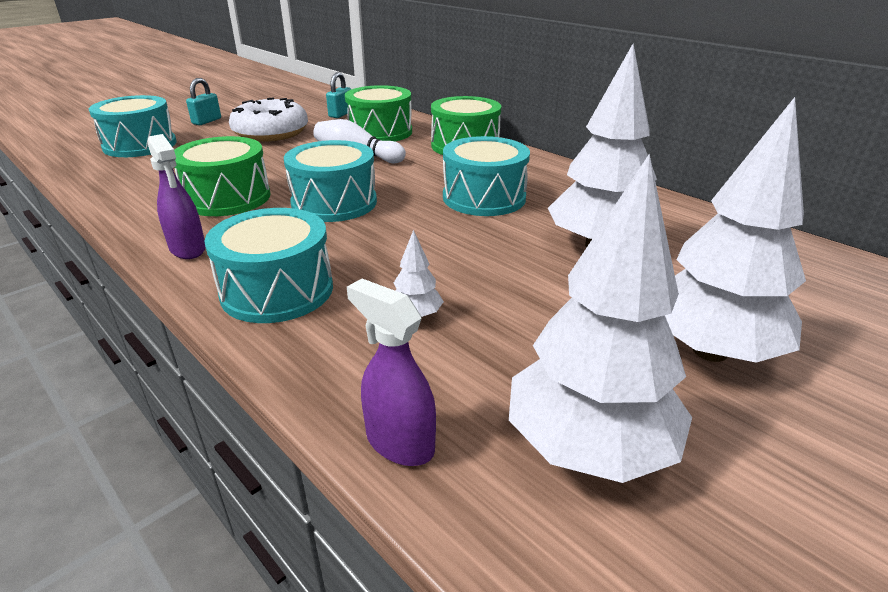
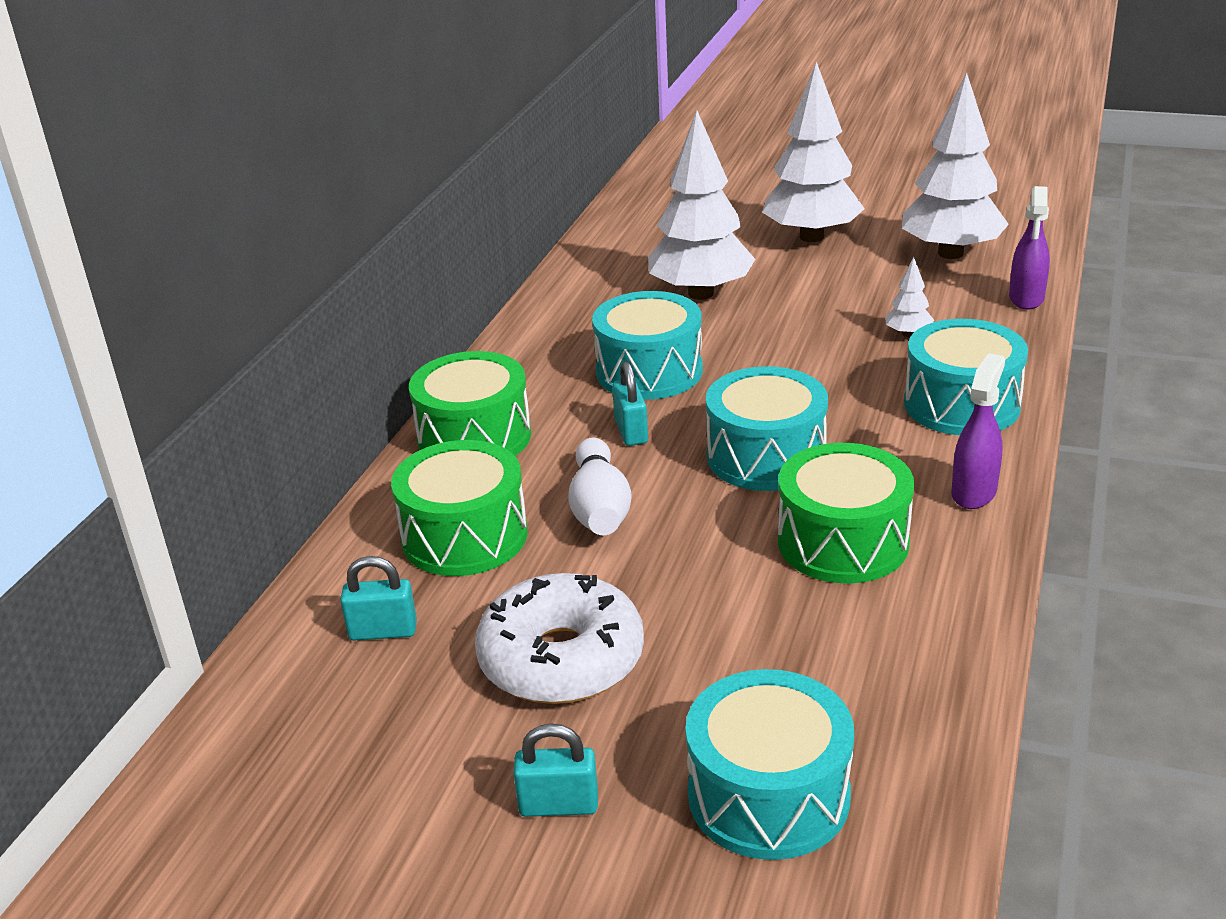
camera: 115 degrees left, 0 degrees up
(417, 177) = (631, 431): none -> turquoise padlock

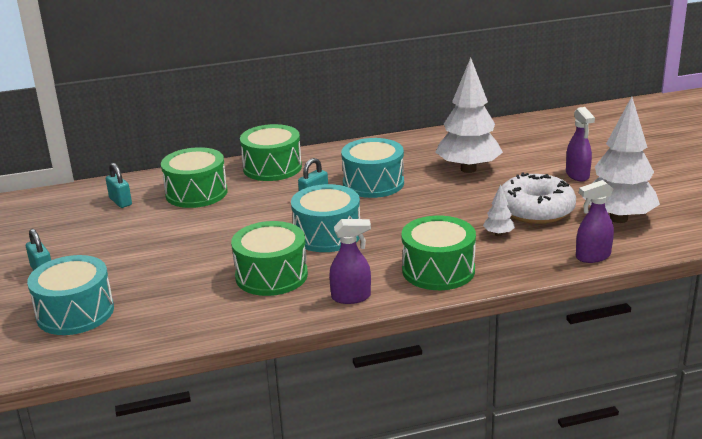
camera: 55 degrees right, 5 degrees down
(561, 659) = (130, 241): white donut -> white donut (535, 210)
(599, 508) = (244, 212): white bowling pin -> none
(811, 237) = (577, 175): white tree -> purple spray bottle
(961, 405) = (438, 270): turquoise drum -> green drum

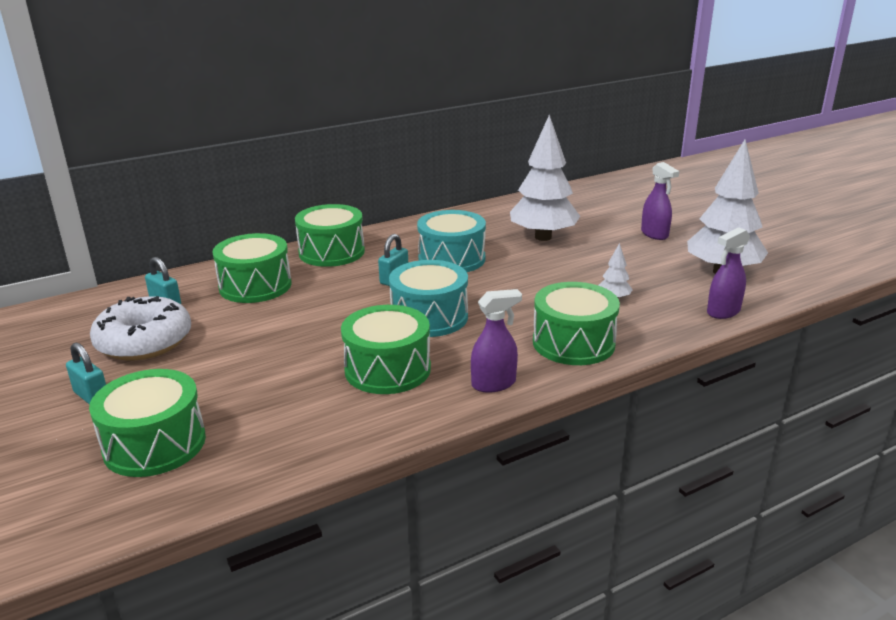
camera: 15 degrees left, 0 degrees up
(75, 312) = (155, 444): turquoise drum -> green drum
(535, 210) = (636, 271): white donut -> white donut (144, 342)

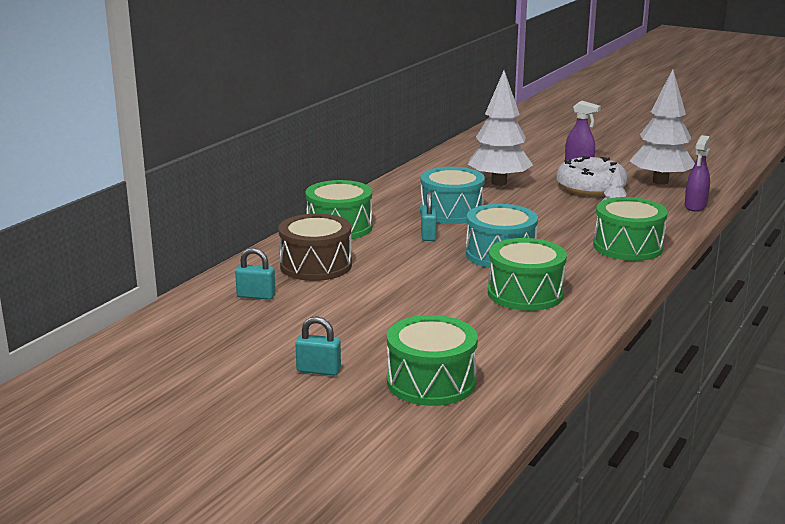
camera: 30 degrees left, 5 degrees down
(144, 342) = (291, 325): white donut -> white donut (590, 188)
(255, 286) = (316, 265): green drum -> brown drum
(494, 384) = (613, 283): purple spray bottle -> none

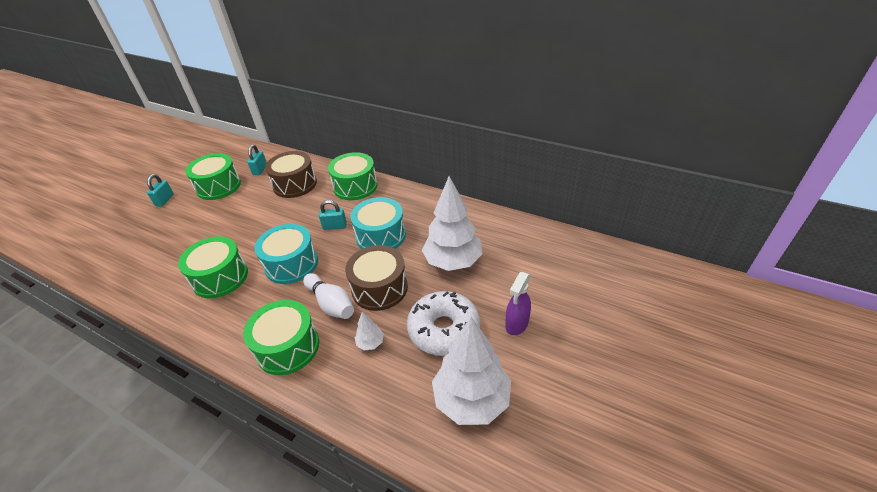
camera: 90 degrees right, 20 degrees up
(431, 382) = (129, 239): green drum -> green drum (218, 186)
(539, 211) = (379, 288): none -> brown drum
(564, 231) = (331, 304): none -> white bowling pin
(695, 206) = (388, 425): purple spray bottle -> none

